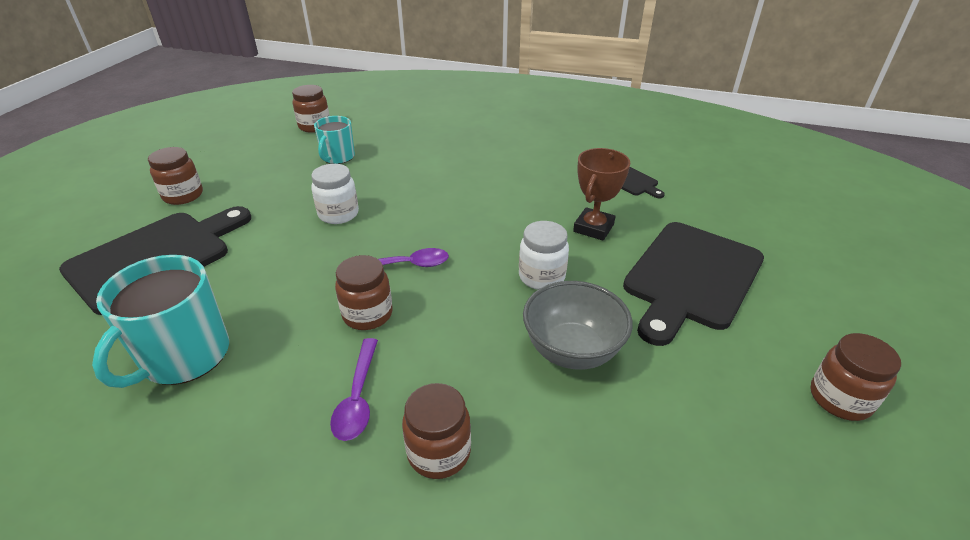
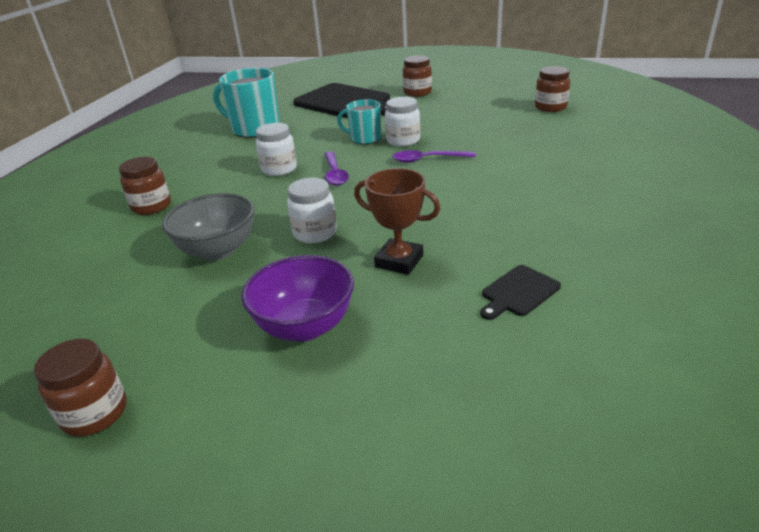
camera: 90 degrees right, 5 degrees down
(338, 157) = (496, 125): turquoise mug -> turquoise mug (365, 138)
(358, 398) = (205, 177): purple spoon -> purple spoon (427, 160)
(367, 314) = (279, 169): brown jar -> white jar
(691, 278) = (305, 327): black cutting board -> purple bowl

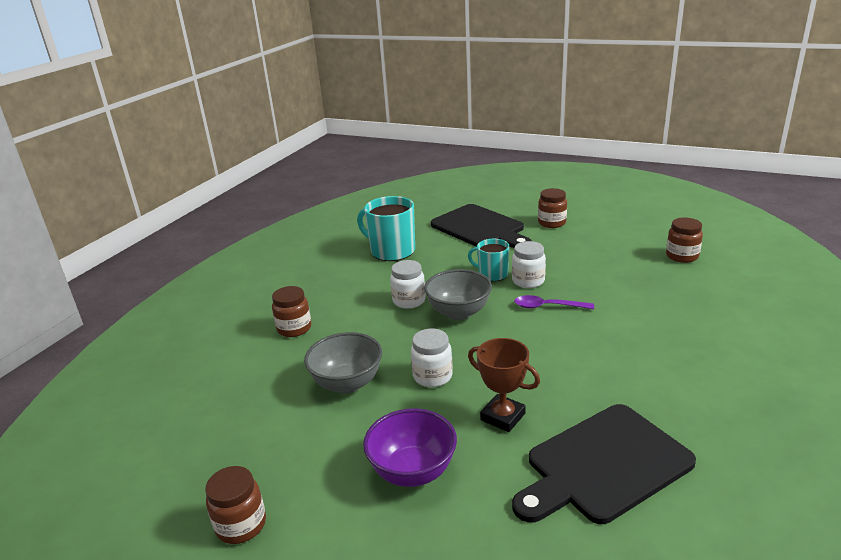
camera: 10 degrees right, 5 degrees down
(335, 174) = (458, 312): purple spoon -> grey bowl
(518, 292) = (604, 465): black cutting board -> black cutting board, size x2.29

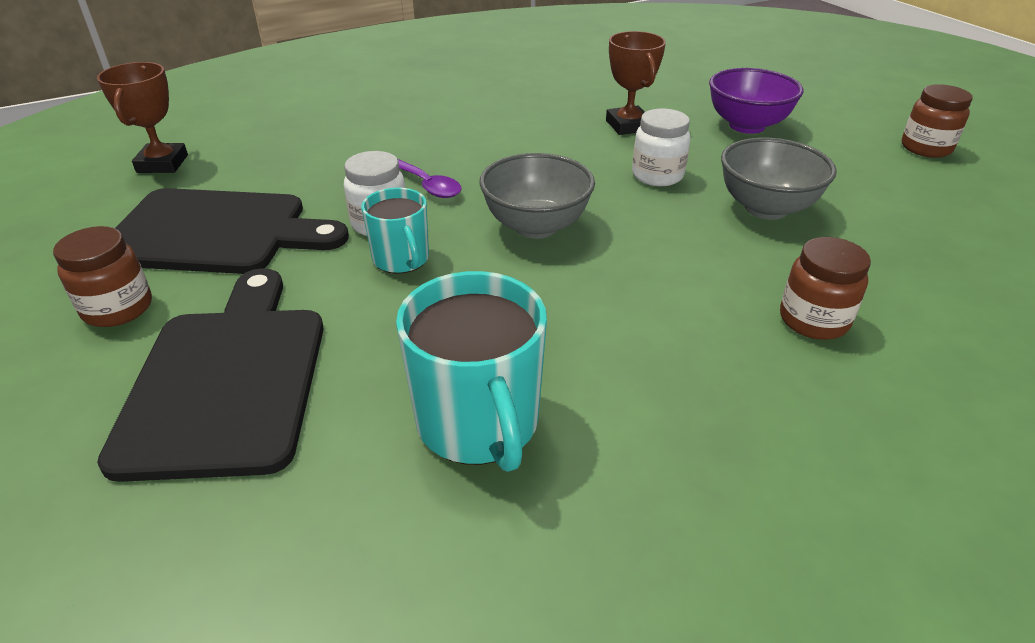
camera: 145 degrees left, 10 degrees up
(409, 301) = (581, 278): white jar -> none
(604, 465) = (593, 82): black cutting board -> black cutting board (216, 232)
(682, 256) = (162, 164): brown jar -> brown trophy

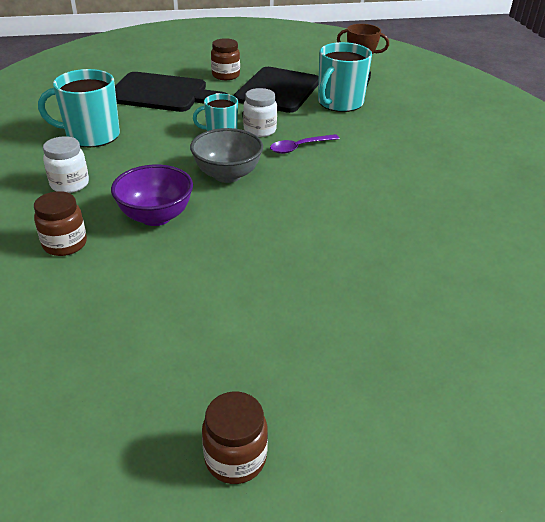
camera: 105 degrees right, 0 degrees up
(257, 170) = (339, 103): none -> turquoise mug
(628, 125) = (363, 249): brown trophy -> none
(657, 175) = (266, 239): white jar -> white jar (70, 184)
(747, 125) = (341, 326): purple bowl -> purple bowl (156, 216)
(766, 208) = (190, 276): grey bowl -> none

